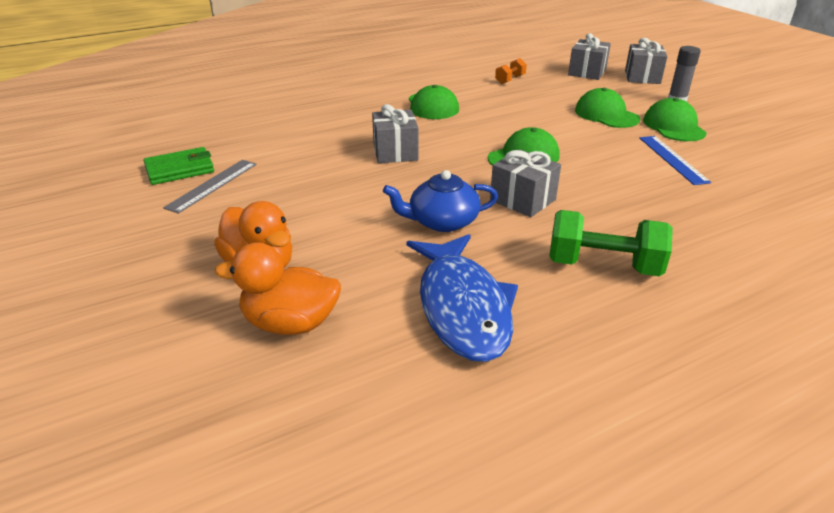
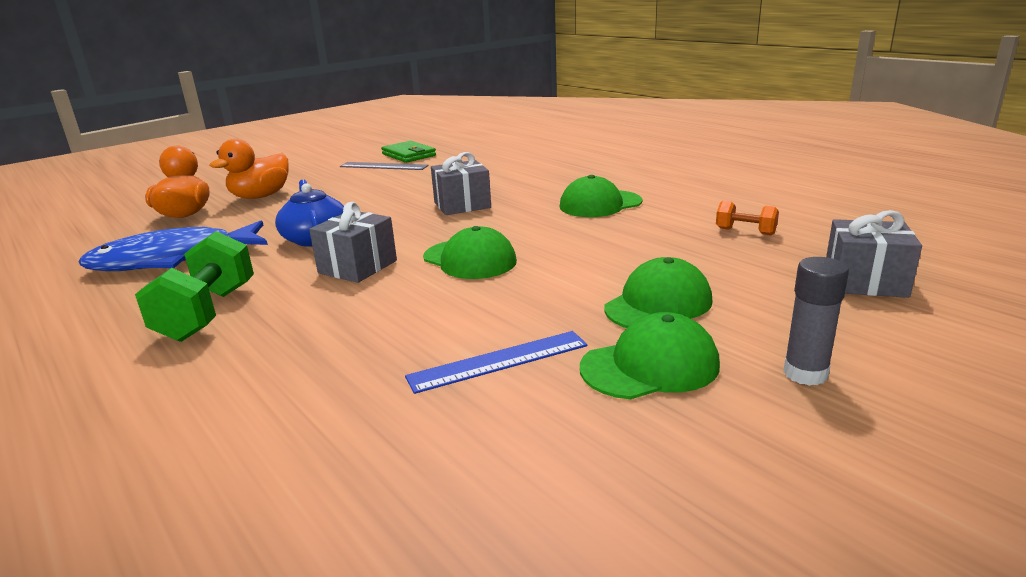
camera: 80 degrees right, 10 degrees down
(642, 77) = (916, 335): grey gift -> none

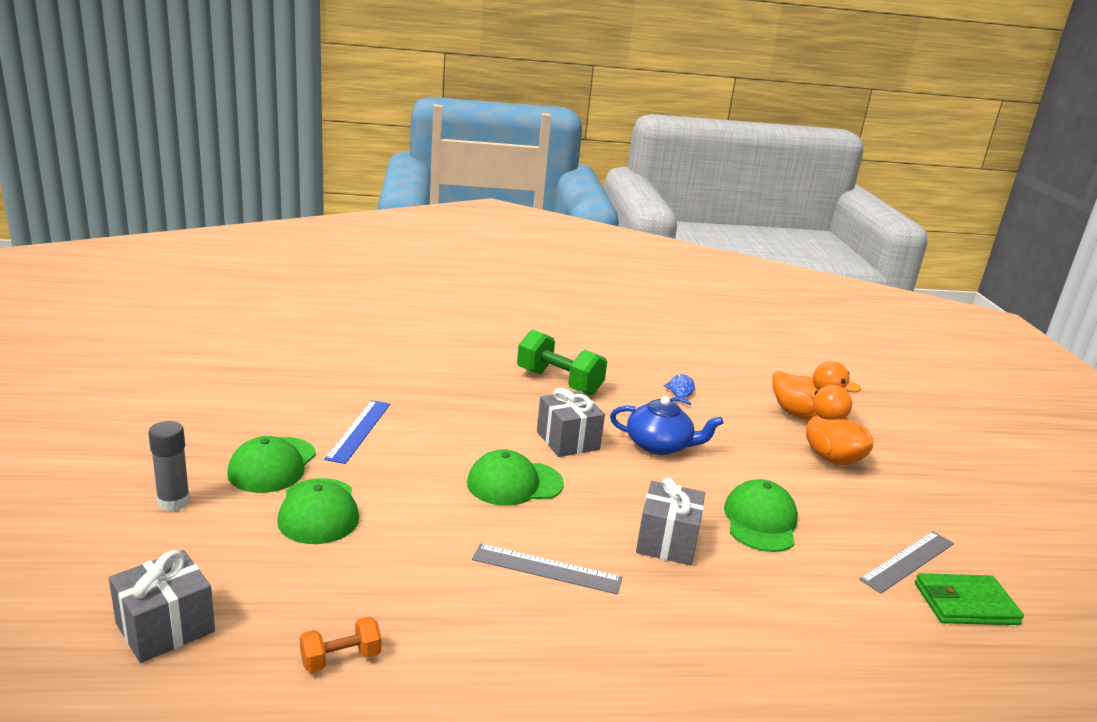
camera: 120 degrees right, 0 degrees up
(172, 259) = (680, 391): blue fish -> blue fish, size x0.43
(555, 220) = (546, 569): none -> grey ruler
(600, 204) = (555, 625): green cap -> green cap (760, 521)

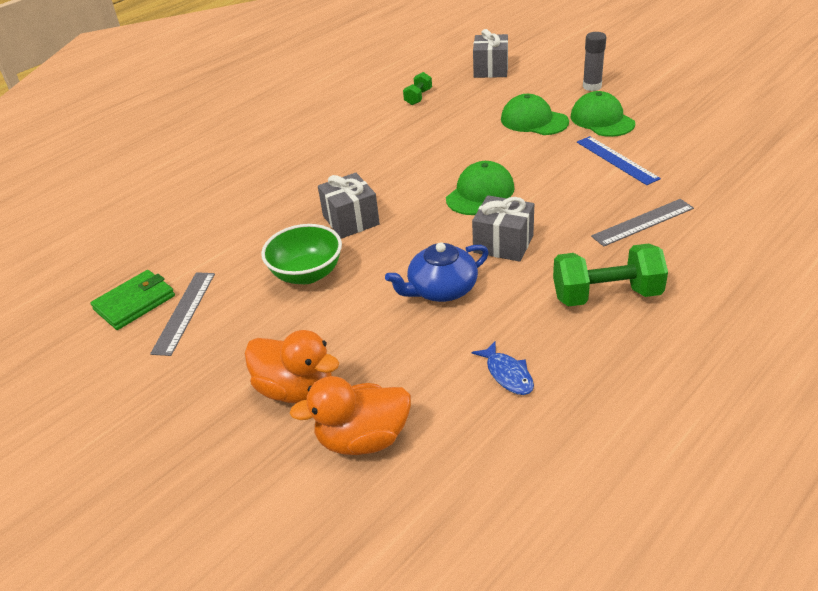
camera: 145 degrees right, 15 degrees up
(341, 658) = (418, 97): orange dumbbell -> green dumbbell
(546, 569) = (393, 167): grey ruler -> grey ruler (643, 222)
(760, 521) = (307, 274): green cap -> green bowl

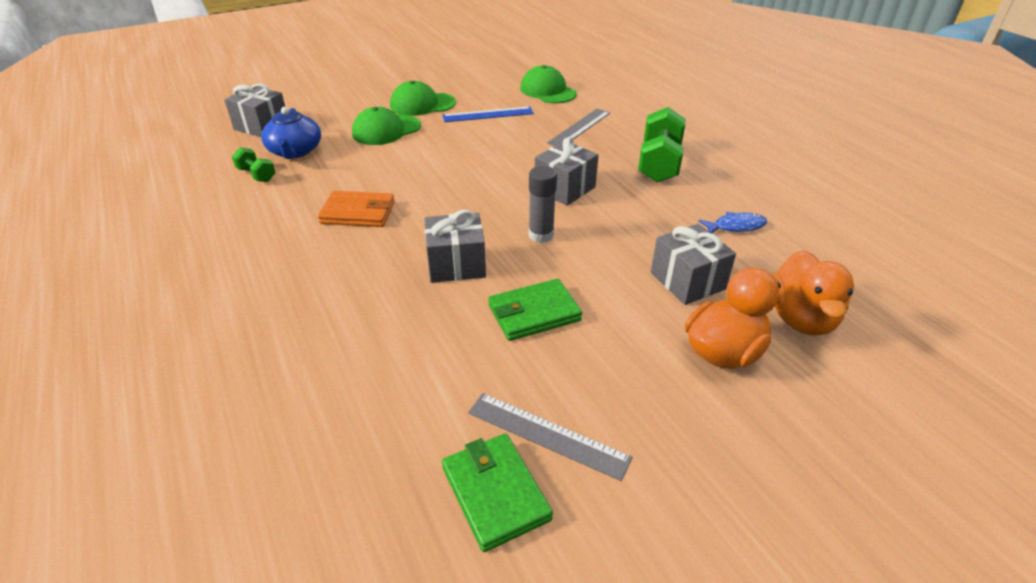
camera: 75 degrees left, 0 degrees up
(307, 274) = (534, 313): green bowl -> green wallet
(389, 352) = (687, 281): none -> grey gift
(395, 155) = (358, 213): none -> orange wallet
(441, 289) = (610, 233): blue teapot -> blue teapot (295, 151)
(480, 193) = (478, 182): green cap -> green cap (547, 91)
(592, 86) = (364, 94): grey glue stick -> grey glue stick (541, 235)
(643, 222) = (579, 128): grey ruler -> grey ruler turned 45 degrees clockwise

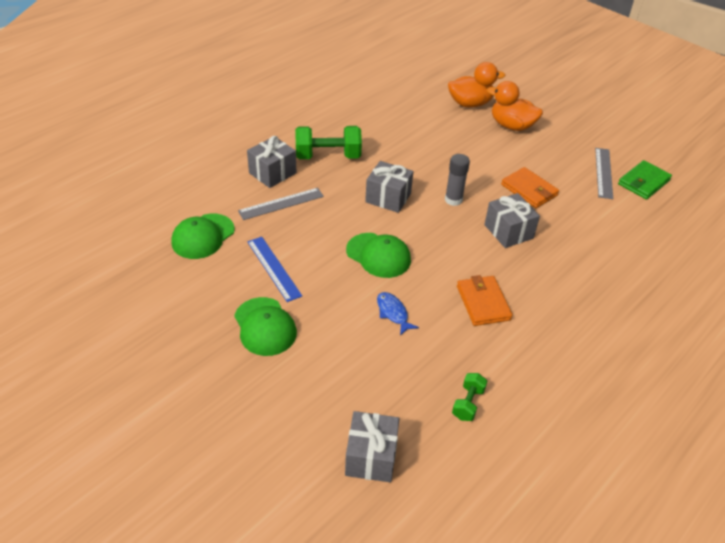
camera: 110 degrees left, 5 degrees up
(295, 151) = (411, 394): blue teapot -> none
(386, 130) = (336, 336): green cap -> green cap (378, 255)
(534, 313) = (529, 190): green wallet -> orange wallet
(579, 128) = (281, 203): grey ruler -> grey ruler turned 45 degrees counterclockwise
(687, 281) = (463, 138): grey gift -> grey gift (272, 173)
(736, 226) = (396, 122): blue fish -> blue fish (393, 313)

